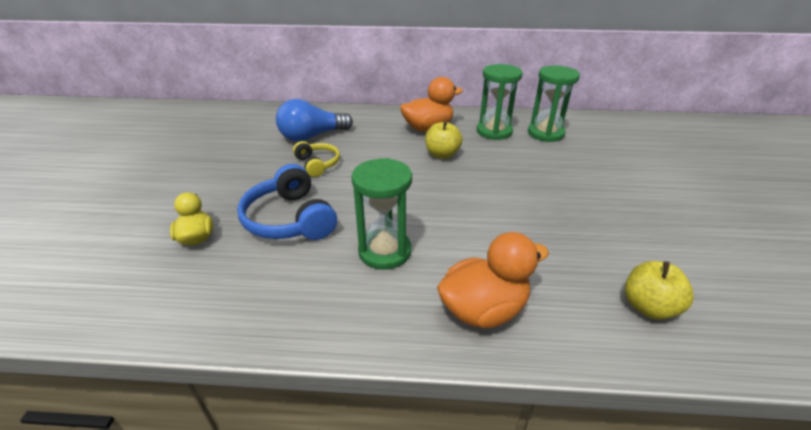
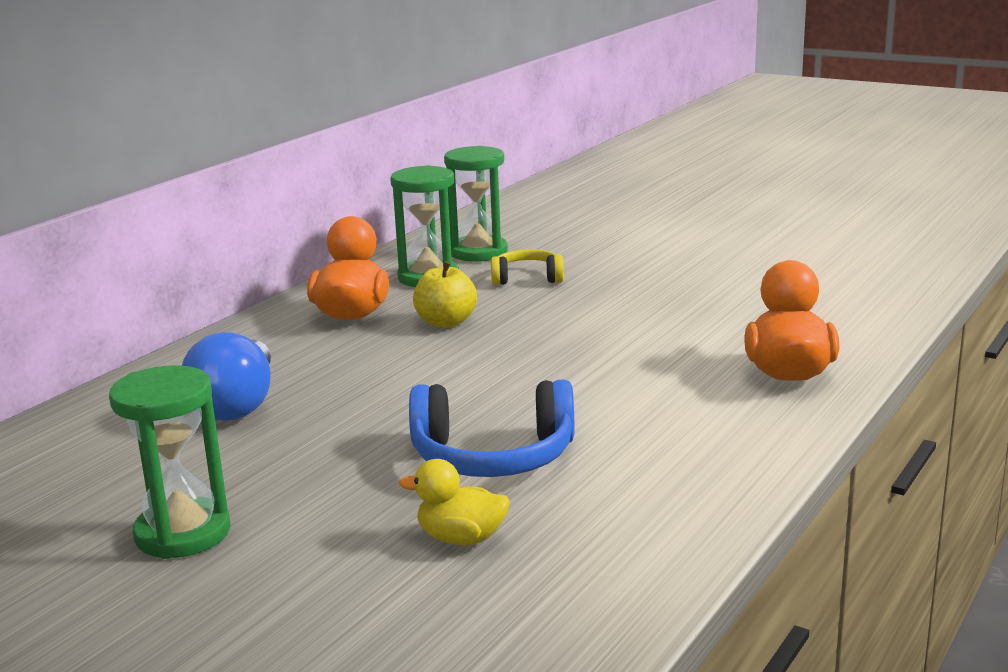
camera: 60 degrees left, 15 degrees down
(317, 164) = (349, 414): yellow headphones -> yellow headphones (527, 278)
(385, 251) = (639, 404): green hourglass -> green hourglass (183, 533)
(648, 307) = (840, 304): yellow apple -> none

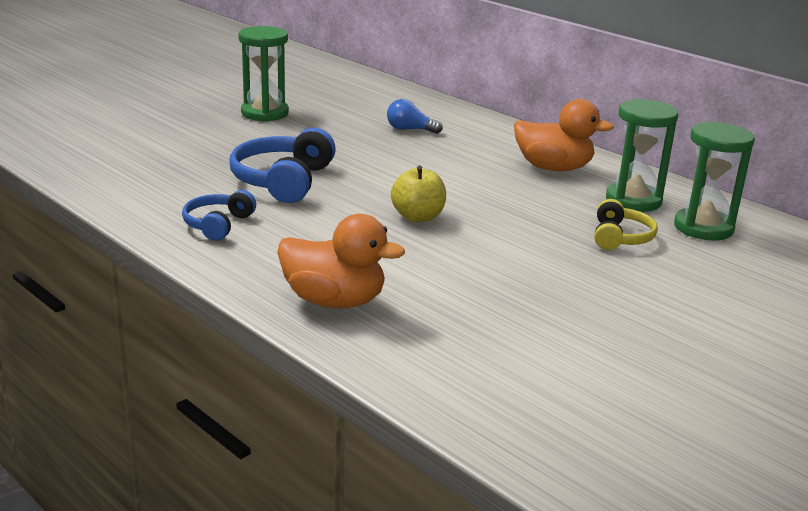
camera: 100 degrees right, 5 degrees up
(237, 404) = (410, 130): blue light bulb -> blue light bulb, size x0.57
(446, 322) = (521, 194): yellow apple -> yellow apple (418, 217)
(461, 538) = (197, 162): yellow duck -> none
(671, 469) = (218, 224): none -> blue headphones

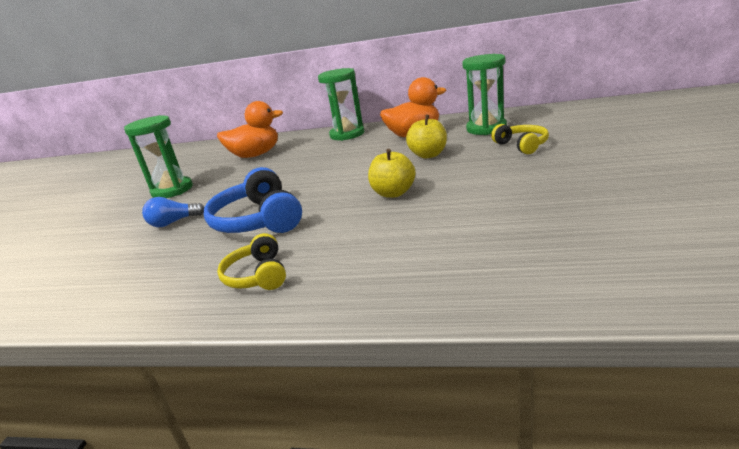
camera: 30 degrees left, 0 degrees up
(218, 224) = (257, 275): blue headphones -> yellow headphones
(334, 301) = (453, 275): orange duck -> orange duck (255, 155)
(410, 130) = (293, 155): blue light bulb -> blue light bulb (173, 222)
(519, 198) = (428, 155): none -> yellow apple
(703, 228) = (545, 123): green hourglass -> green hourglass (347, 134)

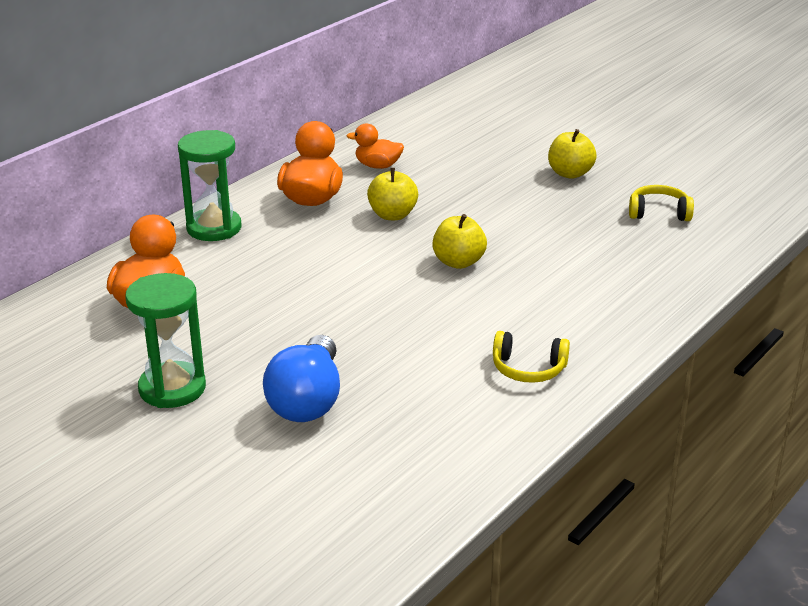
camera: 65 degrees left, 5 degrees up
(173, 222) = (307, 400): blue light bulb -> blue light bulb, size x1.75
(258, 220) = (400, 345): blue headphones -> none
(486, 128) = (378, 166): green hourglass -> orange duck
(522, 145) = (457, 174): yellow headphones -> yellow headphones (659, 213)
(610, 169) = (570, 173): none -> yellow apple

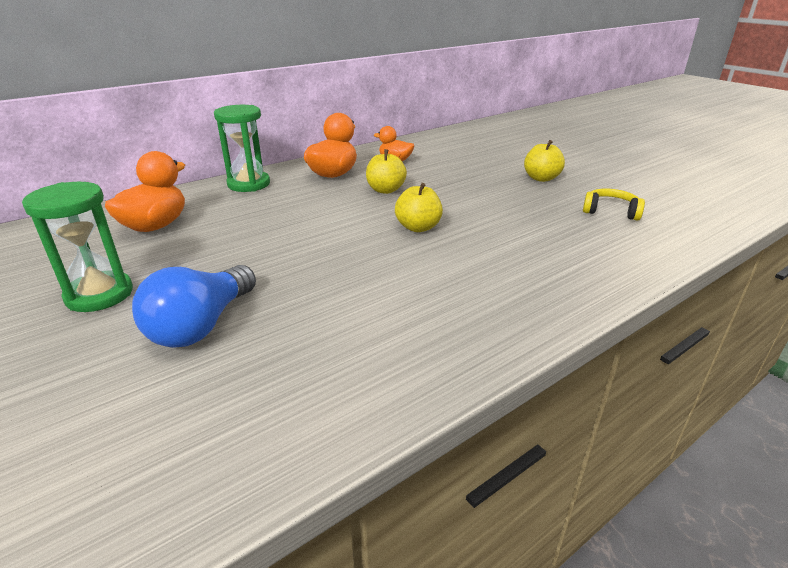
camera: 15 degrees right, 0 degrees up
(528, 369) = (434, 329): yellow headphones -> none

